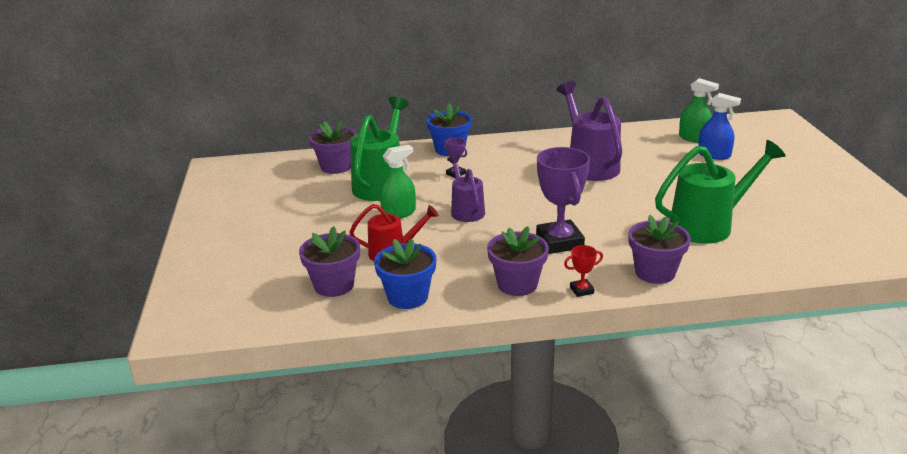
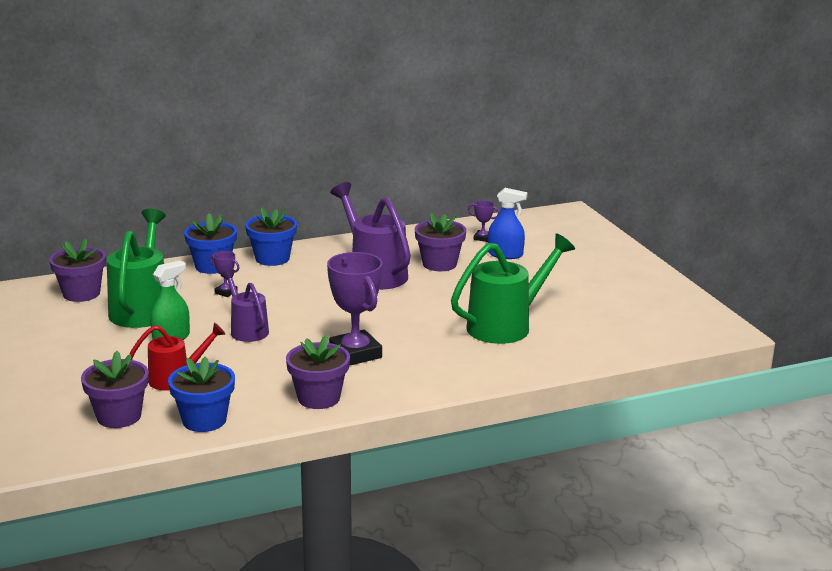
camera: 15 degrees left, 5 degrees down
(502, 146) = (272, 258): none -> blue flower pot
(581, 290) = (386, 398): red trophy -> none
(655, 272) = (458, 375): purple flower pot -> purple flower pot (439, 264)
(694, 138) = (482, 238): green spray bottle -> purple trophy

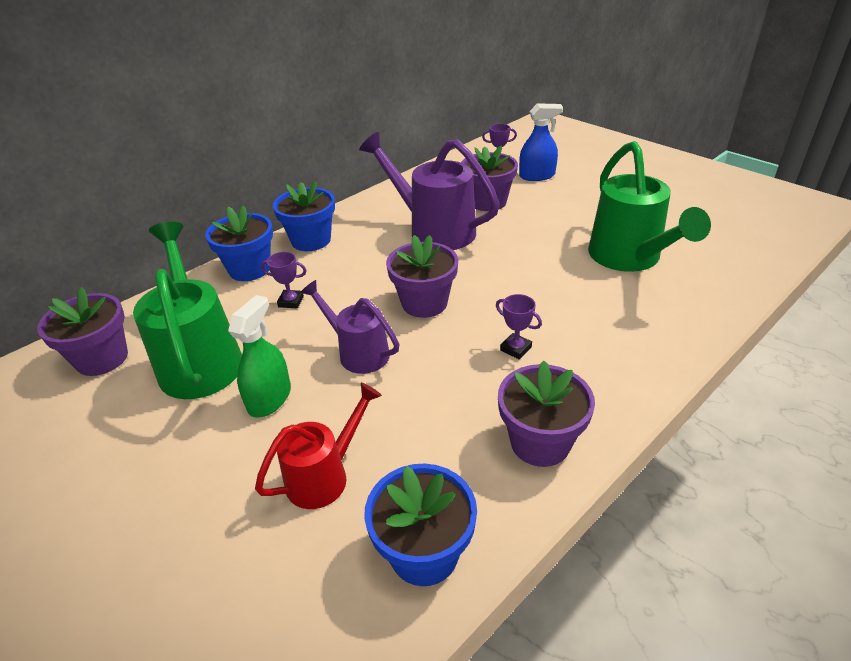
camera: 20 degrees left, 15 degrees up
(119, 416) = (287, 599): purple flower pot -> purple flower pot (424, 303)
(355, 353) = (515, 349): purple trophy -> purple trophy, size x0.45
(506, 326) = (629, 258): green watering can -> green watering can turned 135 degrees clockwise

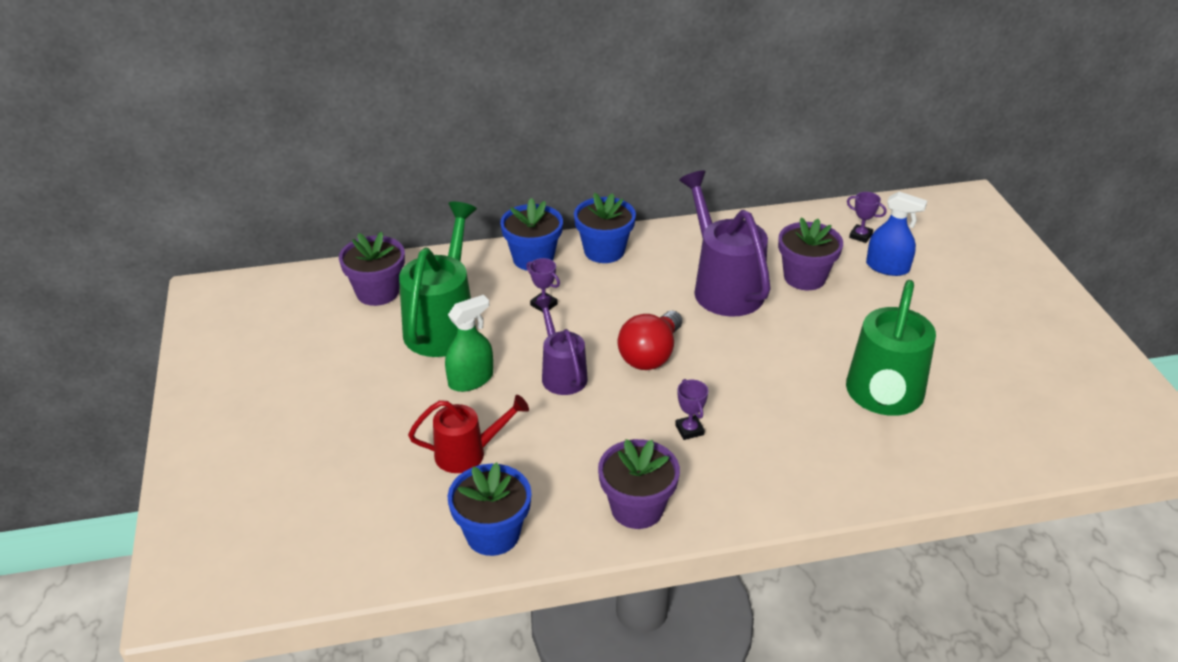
camera: 30 degrees right, 0 degrees up
(424, 303) = (650, 355): purple flower pot -> red light bulb

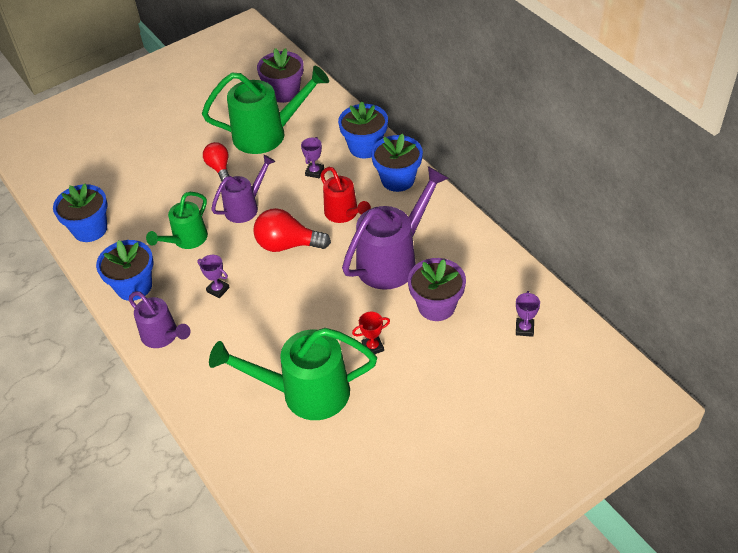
camera: 70 degrees right, 10 degrees up
(468, 453) = (152, 193): red watering can -> red watering can (344, 214)
(471, 379) = (219, 168): green spray bottle -> red light bulb
(583, 439) = (186, 240): none -> green watering can
(637, 508) = (134, 286): purple flower pot -> blue flower pot
(689, 430) = (218, 289): purple trophy -> purple trophy turned 75 degrees clockwise
(742, 497) = (163, 336): none -> purple watering can
(840, 333) = (372, 347): none -> red trophy
(887, 267) = (487, 358): blue spray bottle -> none

